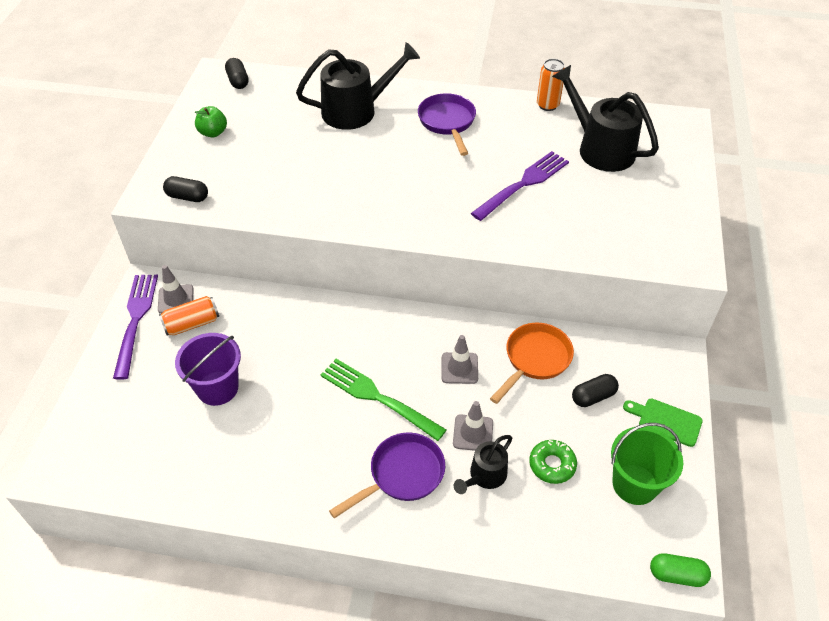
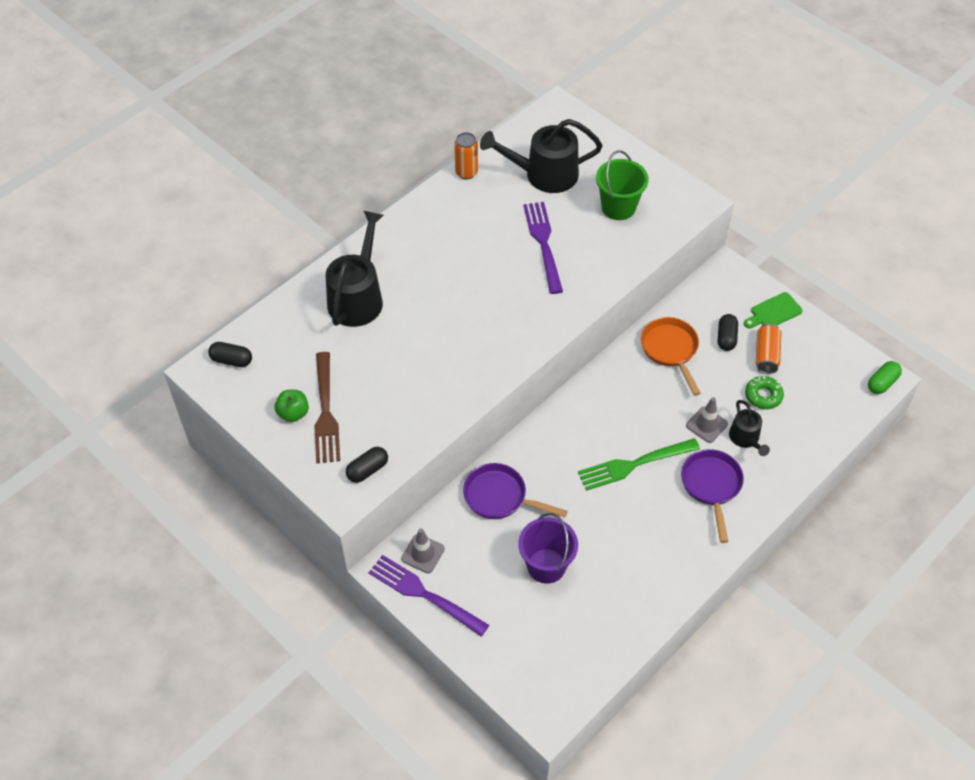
camera: 55 degrees left, 5 degrees up
(192, 324) = (462, 554): orange can -> orange can (766, 355)
(228, 148) = (325, 412): none -> brown fork
(447, 122) = (430, 246): purple pan -> purple pan (500, 497)
(459, 368) = (644, 399): grey traffic cone -> none
(634, 484) = (808, 361): green bucket -> green bucket (618, 207)

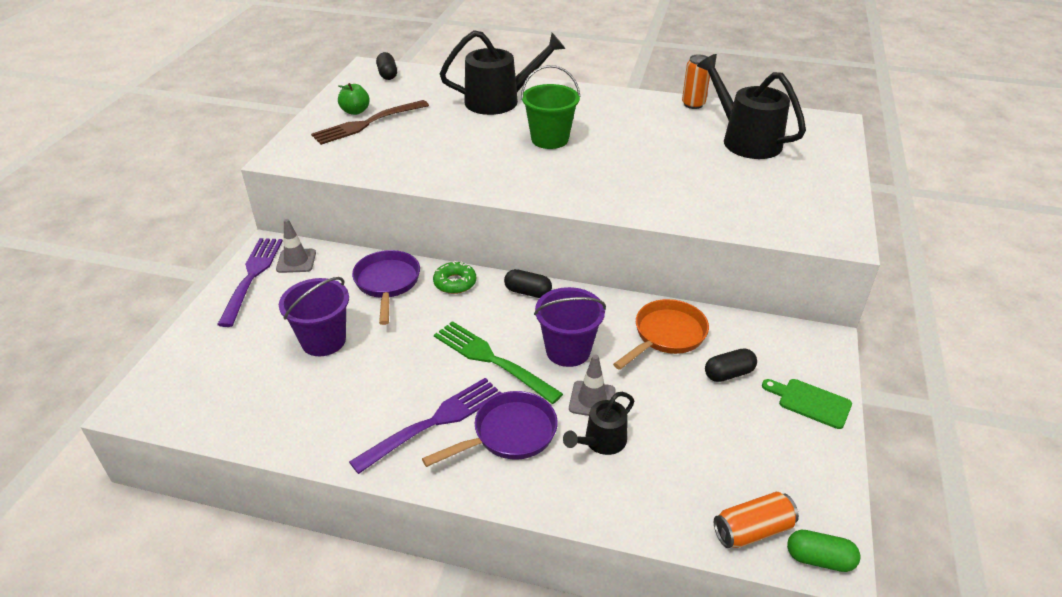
camera: 60 degrees right, 15 degrees down
(367, 470) = (319, 159): black capsule -> black capsule (528, 292)
(543, 243) = (663, 165): purple fork -> purple fork (434, 422)
(618, 207) = (764, 191): green bucket -> green bucket (550, 139)
(651, 415) = (568, 351): none -> purple bucket
(763, 396) = (678, 436): green donut -> green donut (455, 283)
(766, 355) = (740, 418): orange can -> orange can (752, 530)

